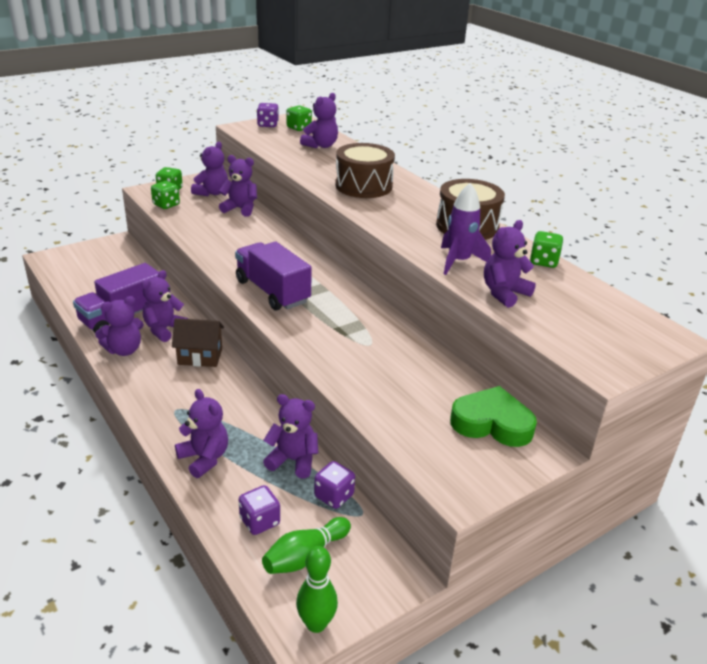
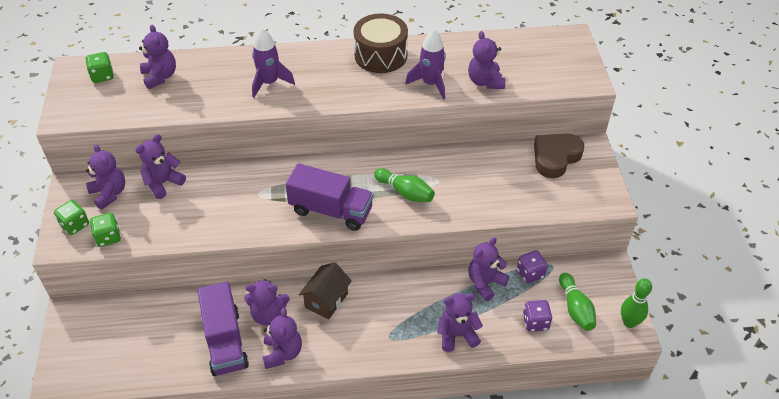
camera: 60 degrees left, 15 degrees up
(164, 329) = (268, 314): purple teddy bear -> purple teddy bear turned 60 degrees counterclockwise
(268, 125) = (74, 95): purple dice -> none
(272, 291) = (331, 210): purple truck -> purple truck turned 150 degrees counterclockwise
(333, 327) = (405, 192): none -> green bowling pin
(363, 186) = (269, 83): brown drum -> purple rocket
(492, 423) = (555, 157): green heart -> brown heart
(543, 262) = (455, 43): green dice -> none

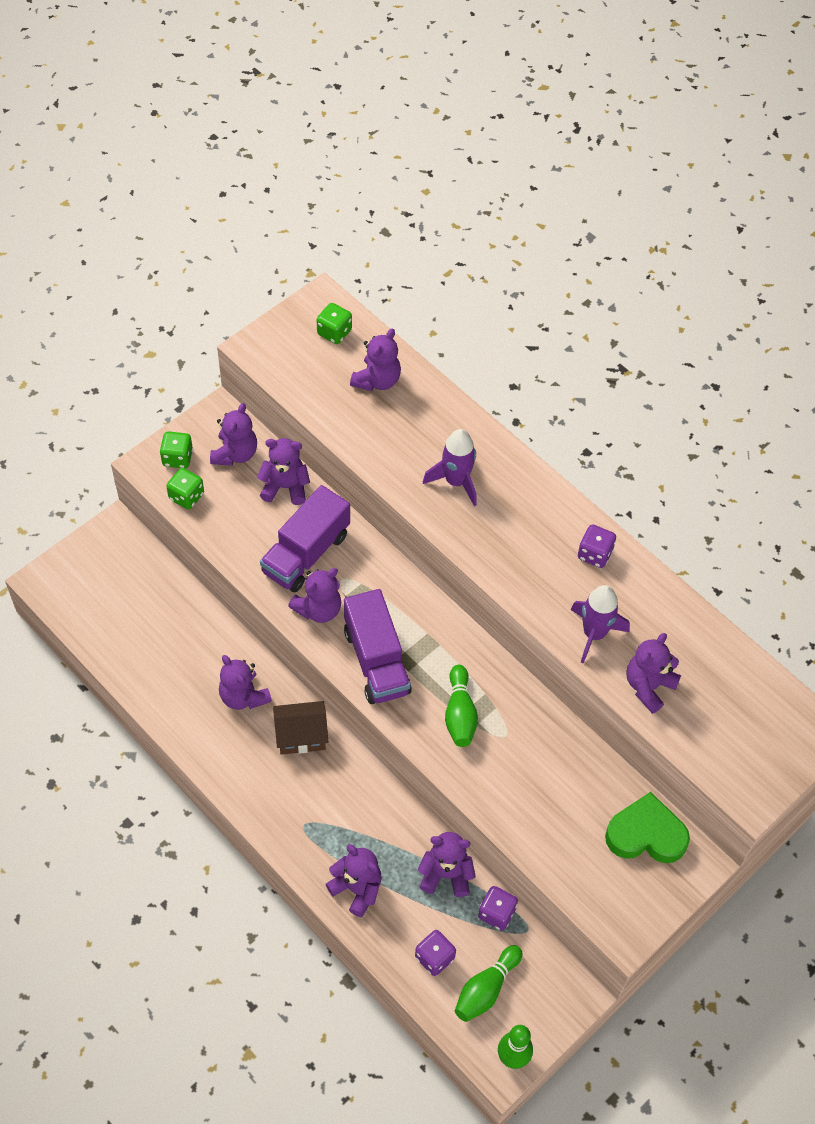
camera: 50 degrees right, 10 degrees up
(225, 341) = (185, 682): purple truck -> purple truck (306, 553)
(282, 353) = (211, 741): purple teddy bear -> purple teddy bear (318, 609)
(381, 55) = (594, 554): brown drum -> purple dice
(555, 157) = (646, 834): brown heart -> green heart

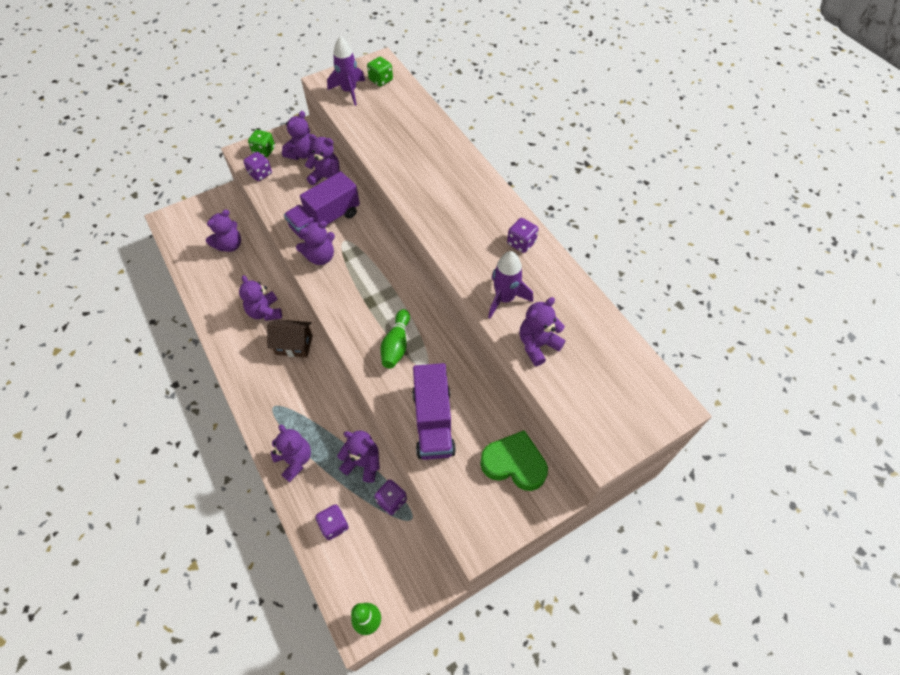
camera: 15 degrees right, 0 degrees up
(186, 496) = (260, 174): green dice -> purple dice
(376, 661) = (348, 298): purple truck -> purple truck (433, 421)
(377, 380) = (399, 111): purple teddy bear -> purple teddy bear (229, 245)
(456, 481) = (433, 180): purple rocket -> purple rocket (349, 91)
(486, 989) = (365, 559): green bowling pin -> none

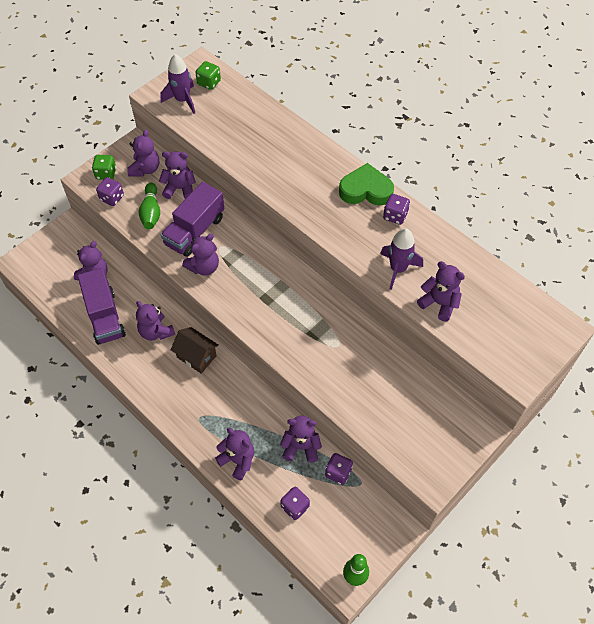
camera: 15 degrees left, 0 degrees up
(294, 345) = (196, 356): brown house -> brown house turned 45 degrees clockwise
(396, 345) = (305, 333): green bowling pin -> green bowling pin (151, 212)
(433, 421) = (362, 392): purple truck -> purple truck (105, 316)
(514, 463) = (443, 410): green heart -> green heart (366, 190)
(537, 345) = (439, 303): purple teddy bear -> purple teddy bear turned 90 degrees clockwise

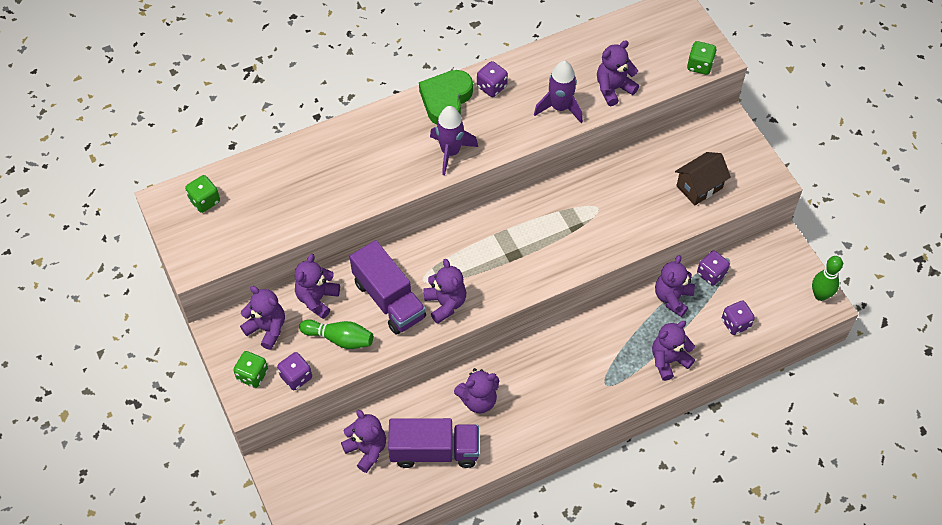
camera: 70 degrees left, 0 degrees up
(182, 100) = (220, 236): purple rocket -> purple rocket (450, 152)
(196, 356) = (528, 366): brown house -> brown house (699, 187)
(503, 365) = (700, 65): none -> green dice

